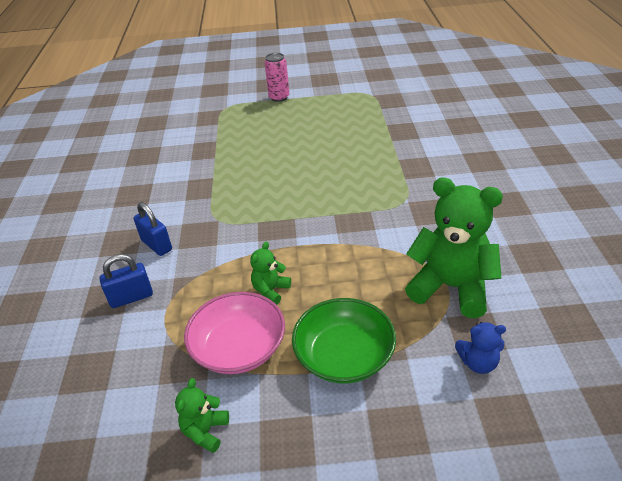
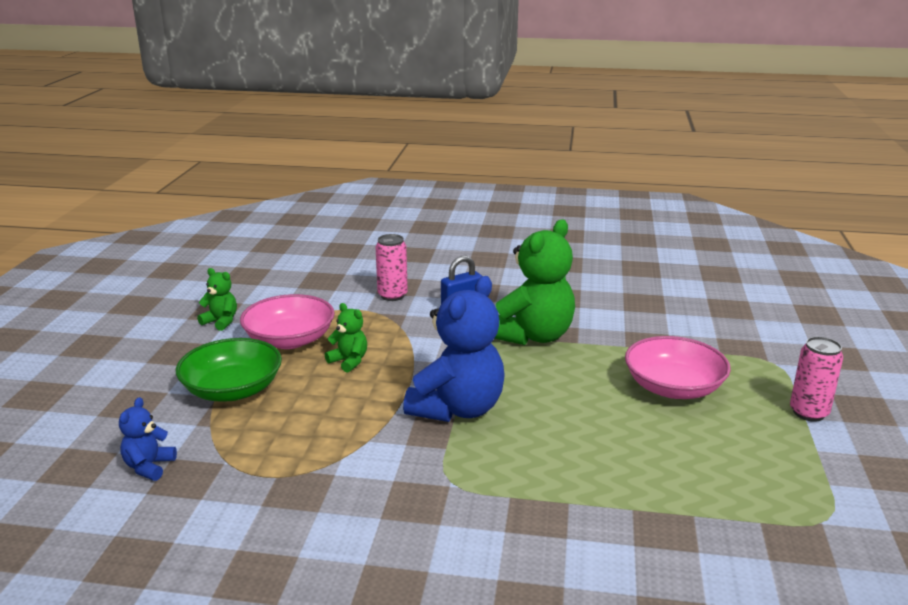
camera: 100 degrees right, 15 degrees down
(131, 297) = (392, 295): blue padlock -> pink can
(265, 136) = (673, 387): none -> pink bowl
(322, 215) = (458, 409): none -> blue teddy bear
(451, 287) = (262, 478): green teddy bear -> green teddy bear (533, 336)

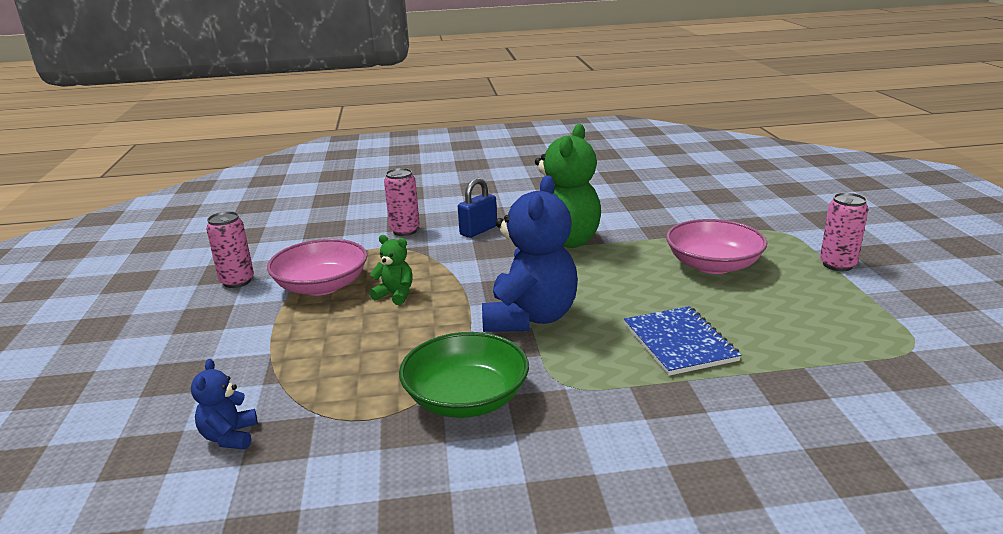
camera: 15 degrees left, 0 degrees up
(221, 321) = (237, 281): green teddy bear -> pink can
(232, 390) = (285, 343): green bowl -> green bowl (466, 398)
(584, 463) = (679, 342): none -> blue notebook

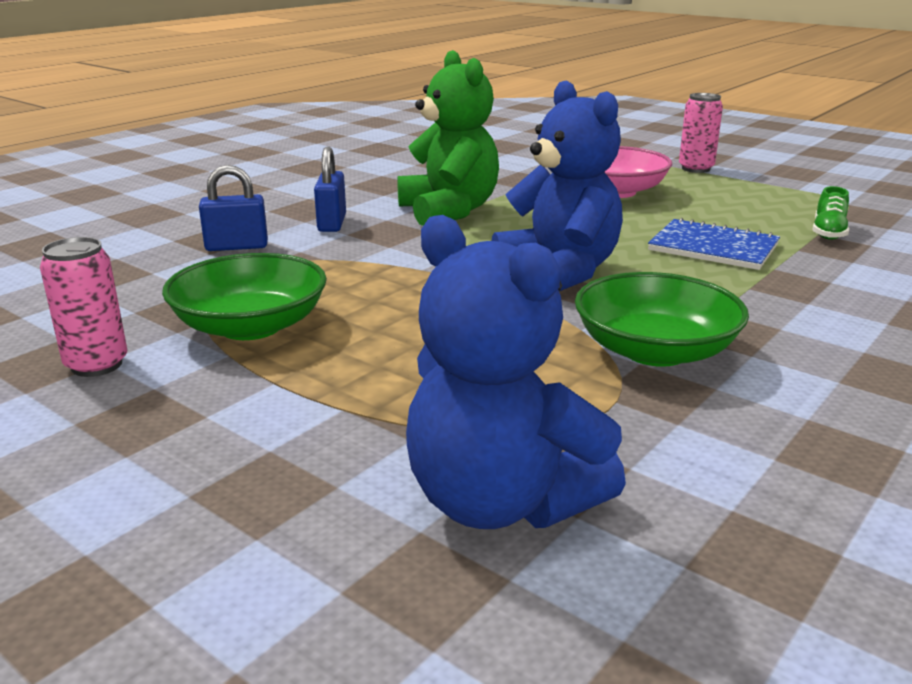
camera: 45 degrees left, 0 degrees up
(230, 437) = (500, 502): blue teddy bear -> blue teddy bear, size x2.13
(322, 286) = (250, 326): pink bowl -> green bowl
(395, 295) = (372, 302): green teddy bear -> none
(405, 231) = (237, 247): pink can -> blue padlock
(815, 370) = (828, 232): none -> green shoe

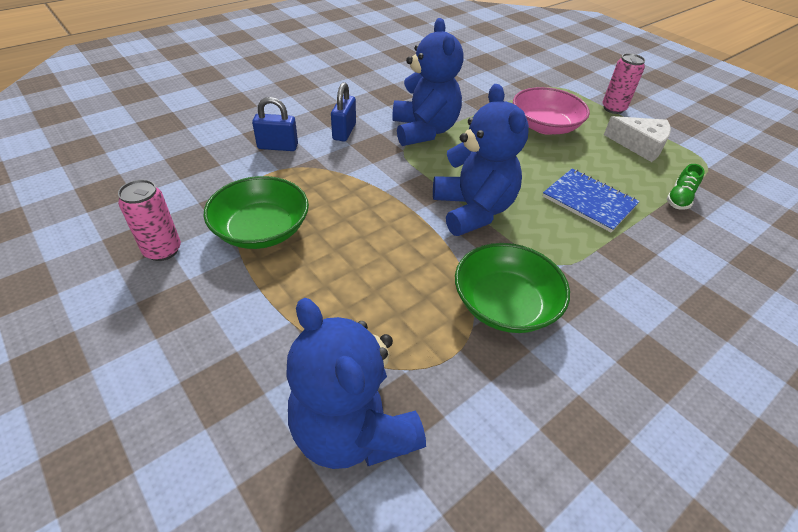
camera: 10 degrees right, 20 degrees up
(449, 211) = (424, 131): green teddy bear -> blue teddy bear
(749, 195) = (640, 145): none -> white cheese

